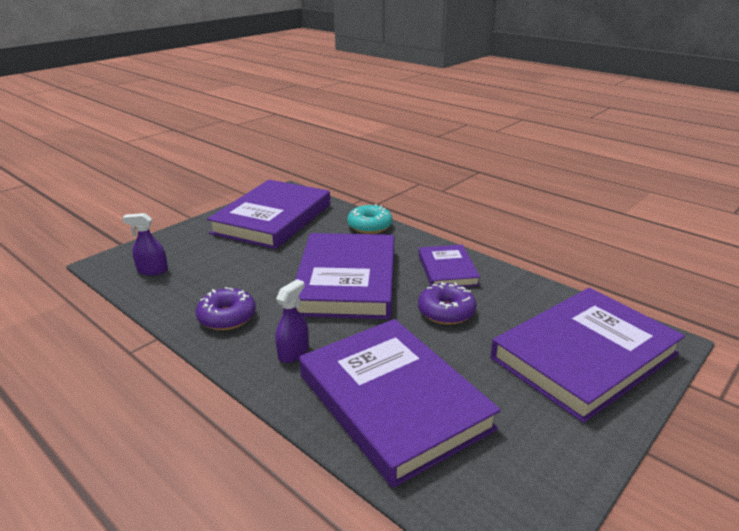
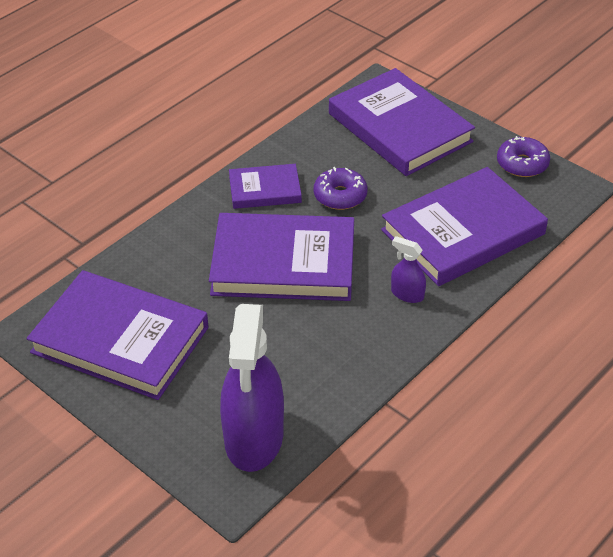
camera: 90 degrees left, 15 degrees up
(152, 270) = (254, 438): purple spray bottle -> purple spray bottle, size x2.29
(227, 317) = (353, 349): purple donut -> purple donut (522, 164)
(370, 226) = (156, 246): turquoise donut -> none

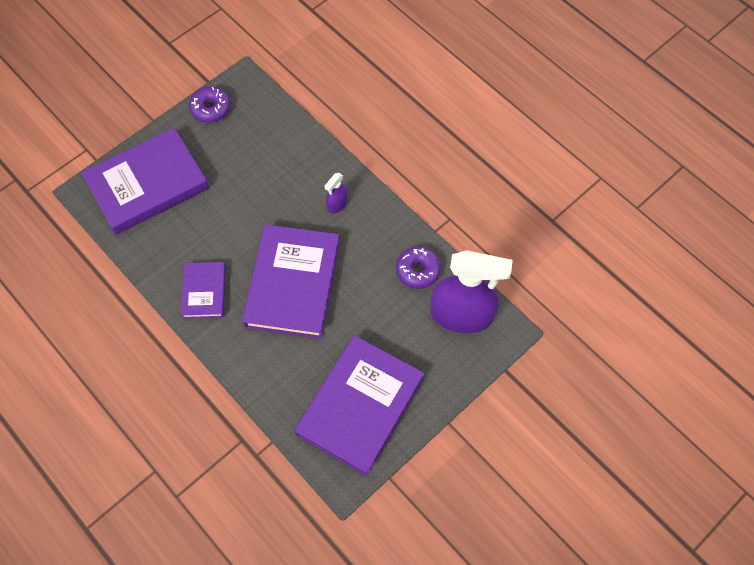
camera: 85 degrees left, 20 degrees up
(340, 196) = (222, 236): purple donut -> purple donut (417, 271)
(463, 232) = (279, 159): purple book -> none

